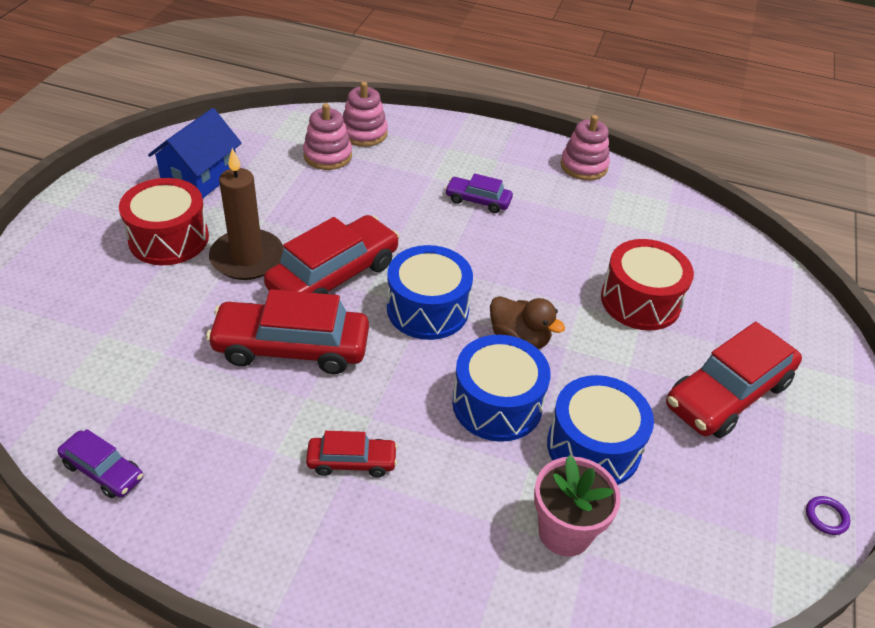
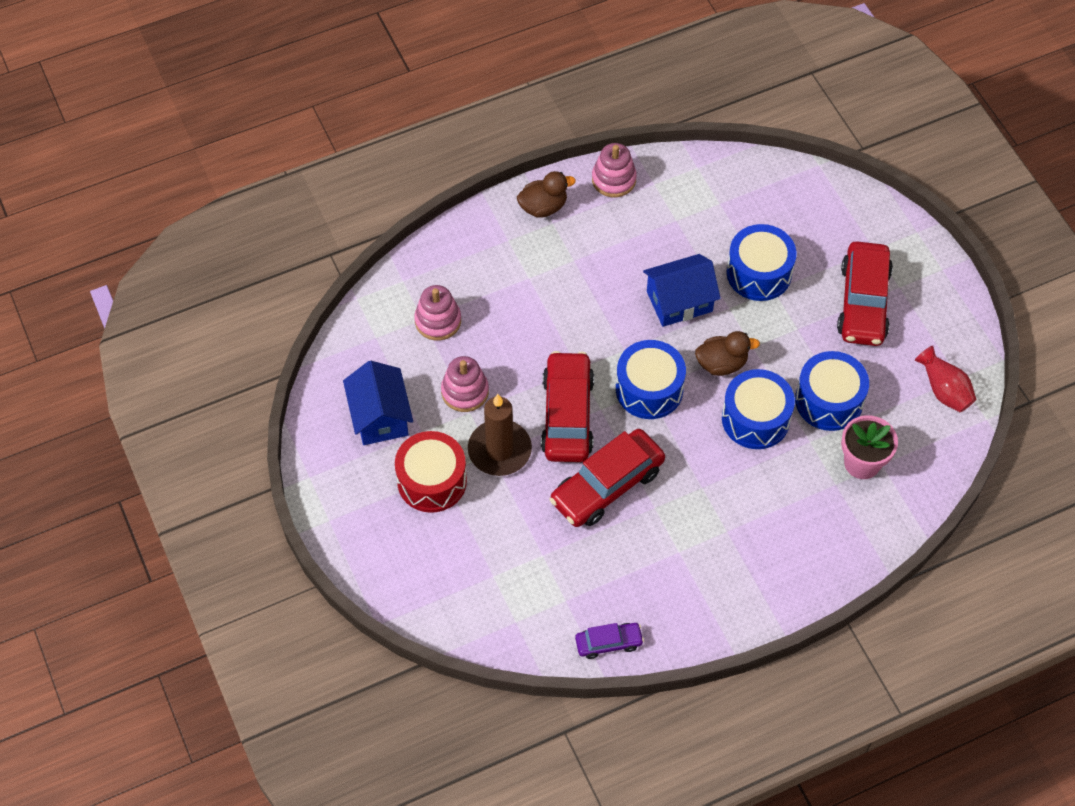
camera: 40 degrees left, 15 degrees up
(352, 462) = (723, 521): red car -> none
(364, 133) = (435, 277): pink stacking toy -> pink stacking toy (465, 391)
(478, 200) = (581, 274): purple car -> none
(503, 147) = (543, 207): none -> brown duck
(538, 270) = (679, 301): none -> blue house
(640, 301) = (759, 273): red drum -> blue drum
(743, 539) = (943, 391): none -> red vase
(826, 517) = (970, 341): purple ring -> none

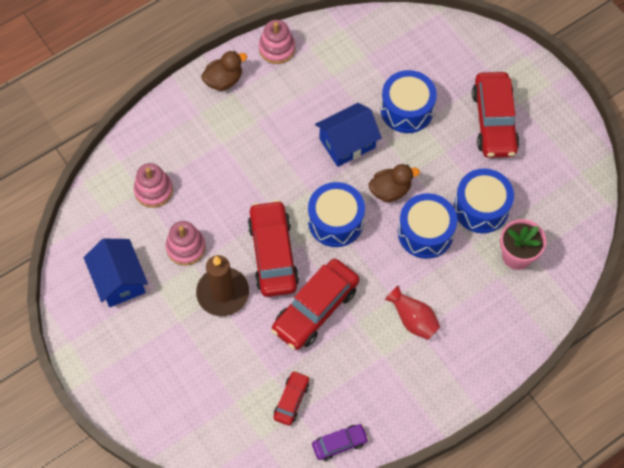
camera: 10 degrees left, 5 degrees up
(432, 481) = (171, 329): red drum -> none
(560, 584) = (291, 400): none -> red car
(943, 391) = (570, 185): red vase -> red vase (413, 320)

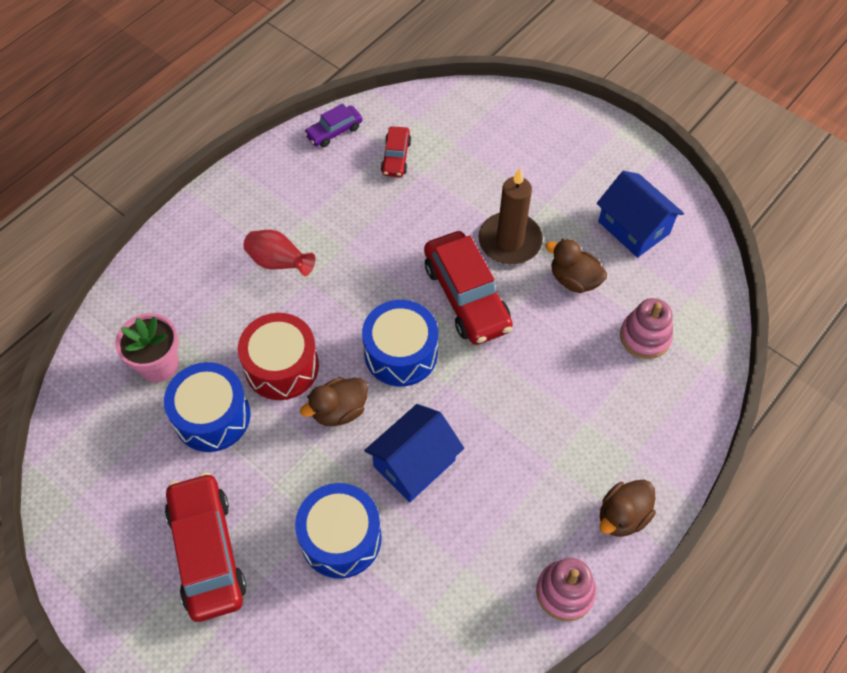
camera: 165 degrees right, 5 degrees down
(186, 247) = (574, 279): pink stacking toy -> brown duck
(315, 309) = (396, 249): red car -> none
(425, 232) = (282, 366): blue drum -> red drum

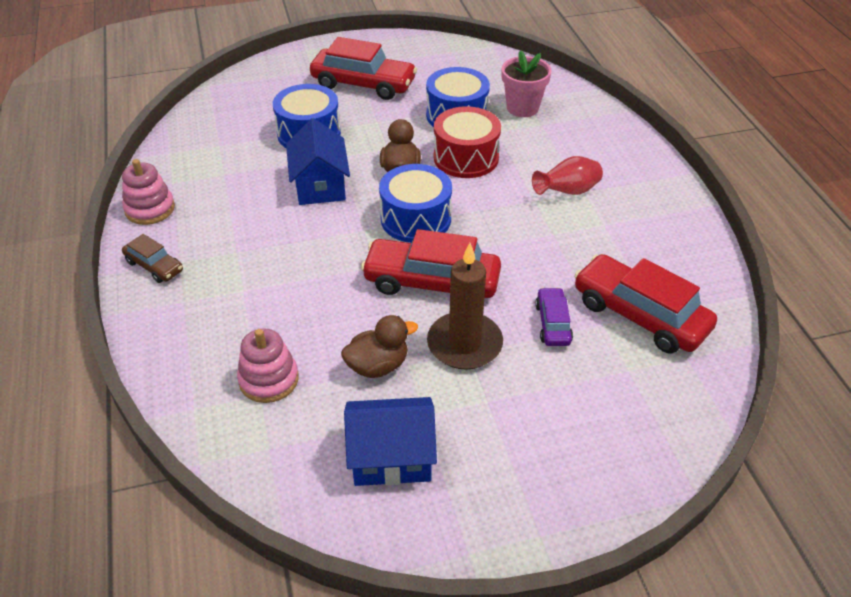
camera: 125 degrees right, 15 degrees down
(334, 131) = (708, 287): purple car -> purple car (553, 323)
(396, 157) = (640, 315): red car -> red car, size x1.92
(622, 516) = (154, 266): brown duck -> brown car

